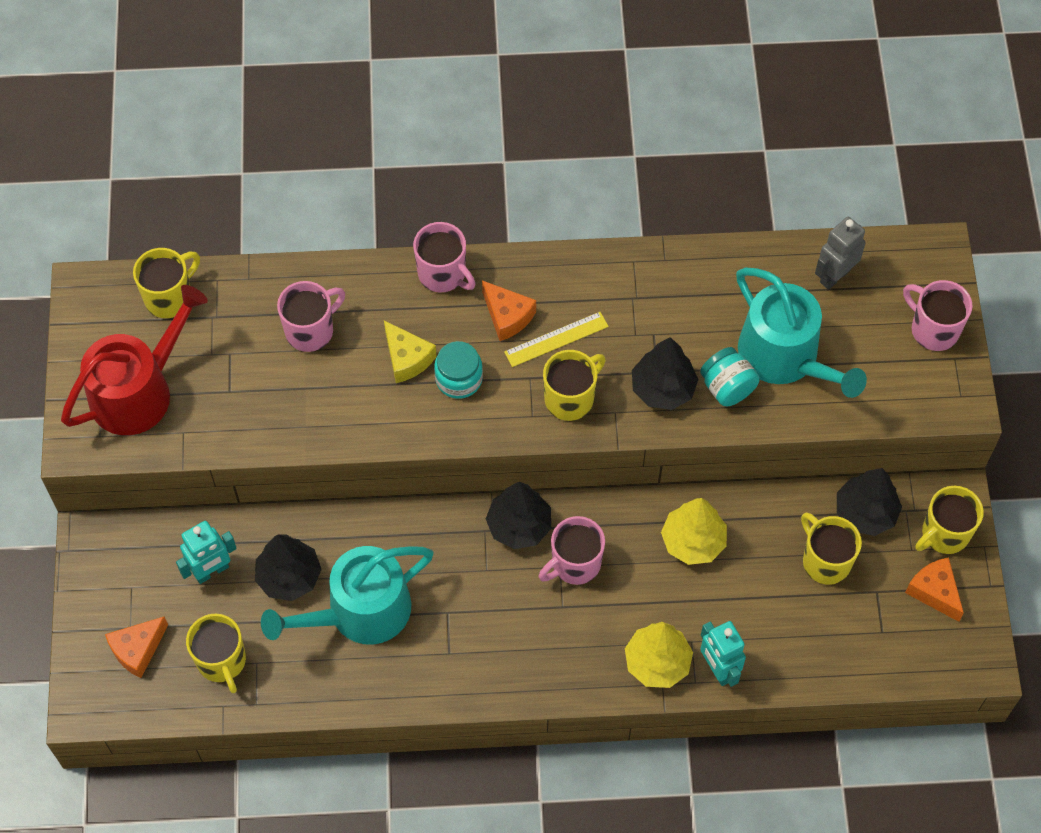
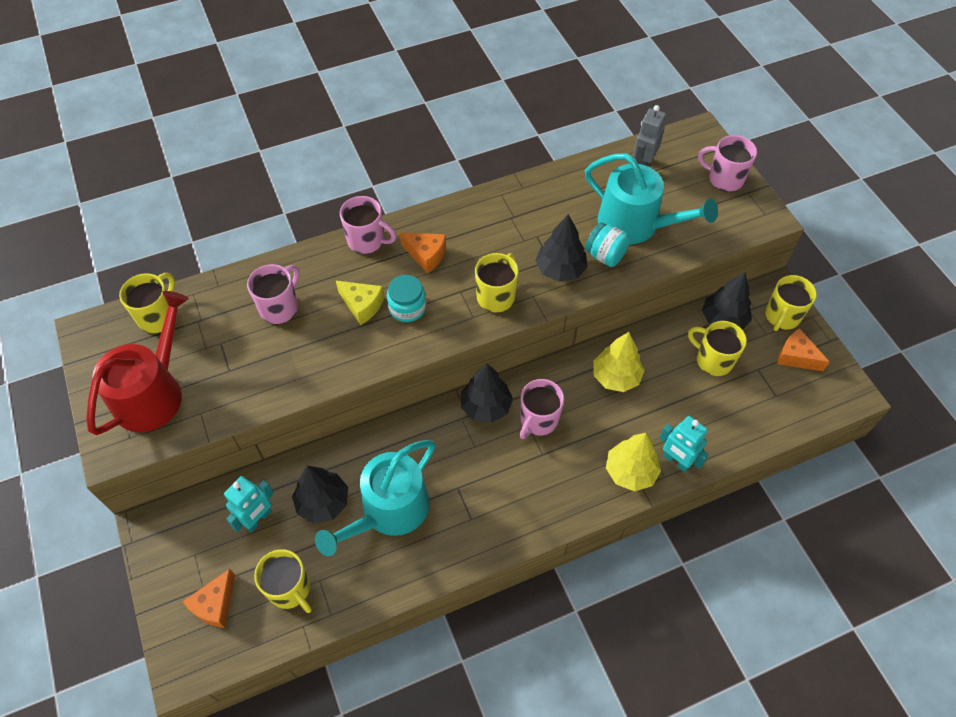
camera: 20 degrees left, 5 degrees down
(556, 339) = (468, 260): yellow ruler -> none

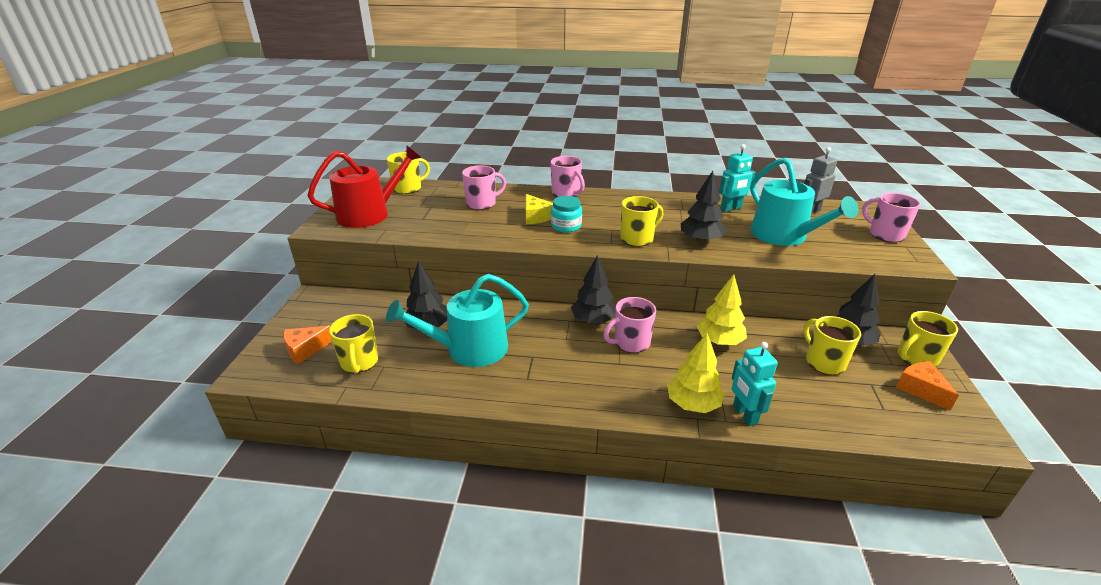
camera: 30 degrees right, 25 degrees down
(258, 519) = (378, 318): turquoise robot -> turquoise robot (731, 208)
(426, 255) = (601, 208): orange cheese -> none
(605, 255) = (745, 243): turquoise jar -> none

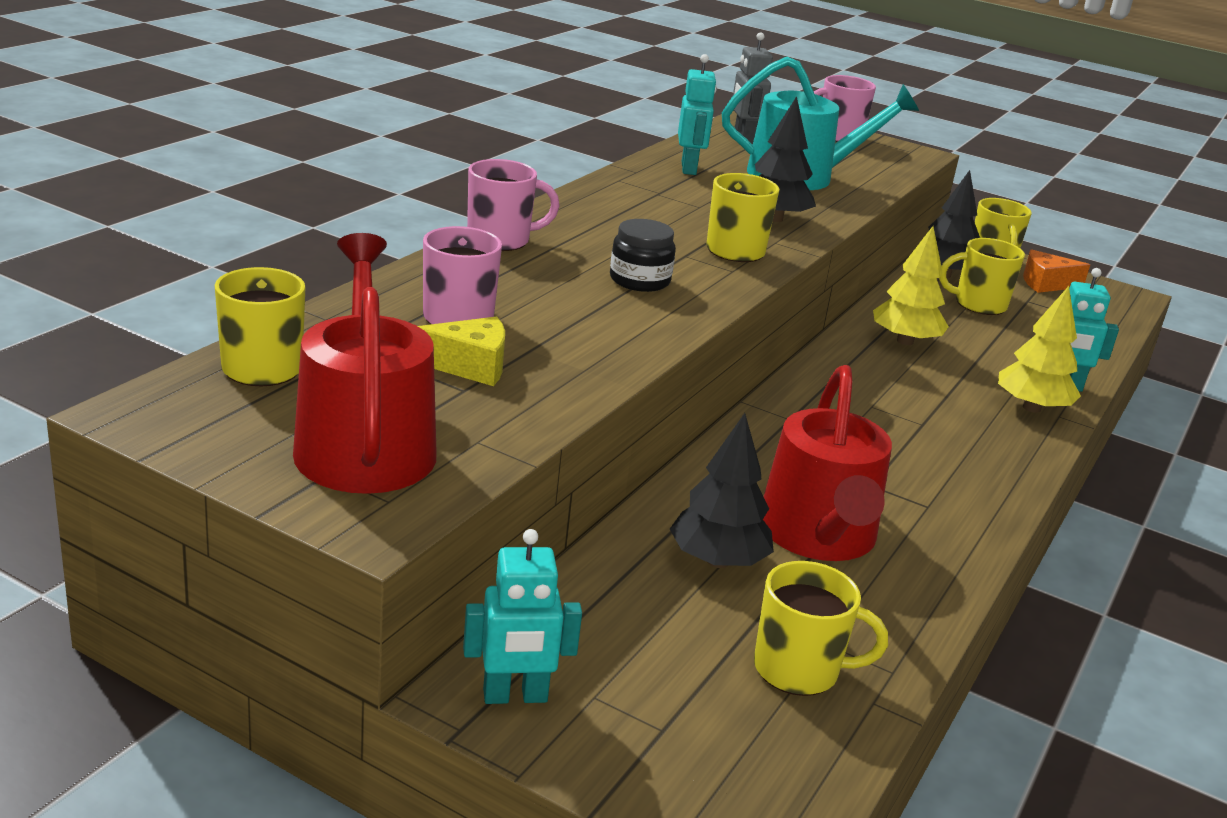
camera: 70 degrees left, 5 degrees down
(305, 349) = (709, 740): orange cheese -> none
(315, 305) = (515, 696): none -> turquoise robot
(469, 349) = (819, 536): turquoise watering can -> red watering can
(536, 217) = (576, 291): yellow cheese -> yellow cheese (470, 366)
(566, 226) = (639, 280): turquoise jar -> black jar
(593, 320) = (800, 404): black tree -> none
(630, 342) = (876, 398): pink mug -> none

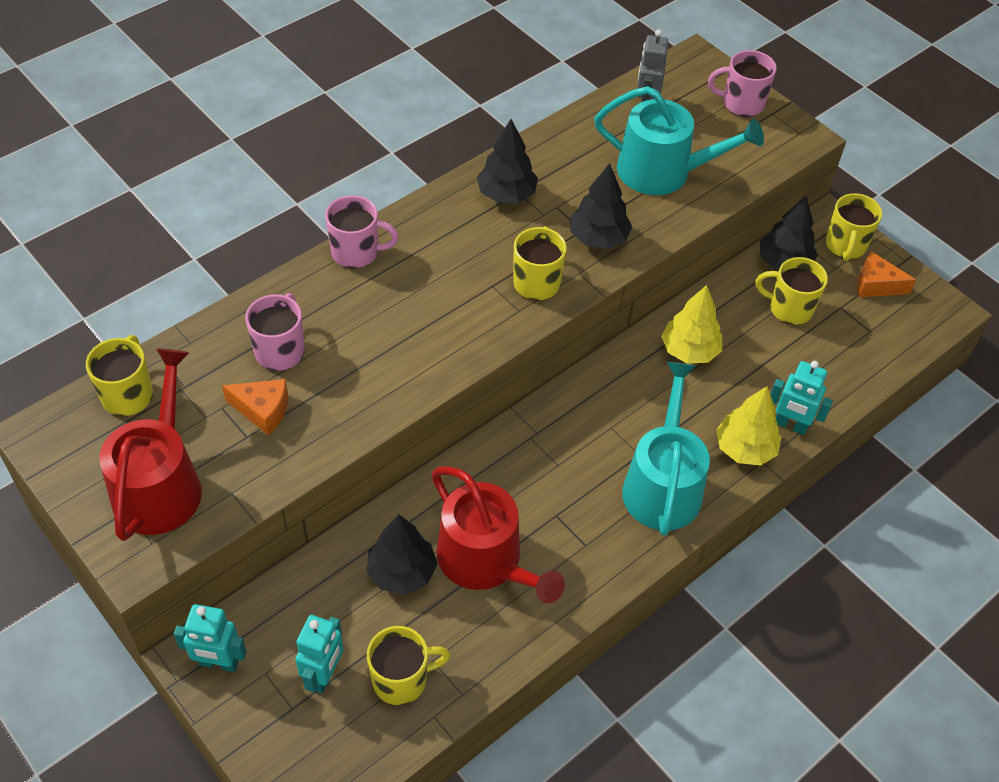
camera: 20 degrees right, 25 degrees up
(470, 366) = (262, 410): yellow cheese -> orange cheese
(639, 280) = (437, 317): black jar -> none
(645, 195) = (506, 194): none -> black tree
(689, 168) = (567, 154): turquoise robot -> turquoise robot (324, 675)
(799, 670) = (401, 679): yellow mug -> yellow mug turned 45 degrees counterclockwise
(819, 536) = (486, 561): red watering can -> red watering can turned 60 degrees counterclockwise
(970, 445) = (662, 484): none -> turquoise watering can

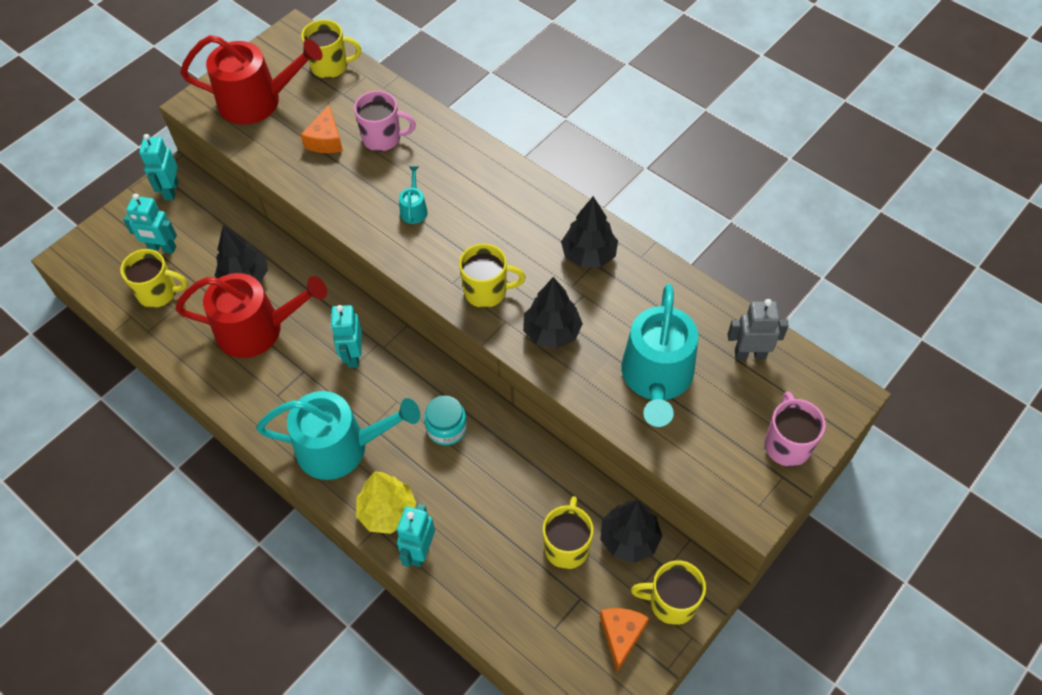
camera: 85 degrees right, 5 degrees up
(356, 252) = (493, 164): pink mug -> none
(401, 679) = (159, 293): yellow mug -> yellow mug turned 60 degrees counterclockwise
(404, 332) = (414, 209): none -> turquoise watering can
(486, 561) = (257, 329): red watering can -> red watering can turned 135 degrees counterclockwise
(543, 463) = (353, 355): none -> turquoise robot
(650, 386) = (446, 428): none -> turquoise jar
(689, 351) = (494, 457): yellow tree -> none

